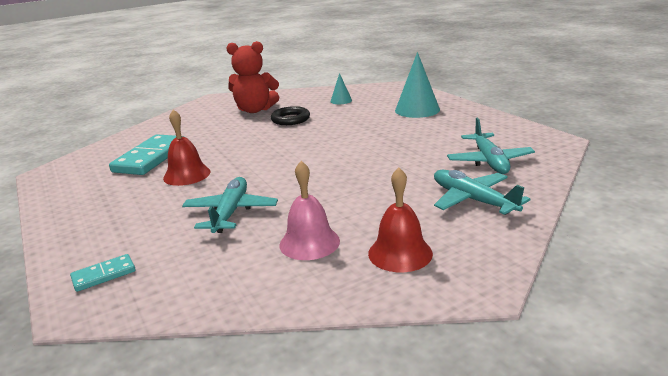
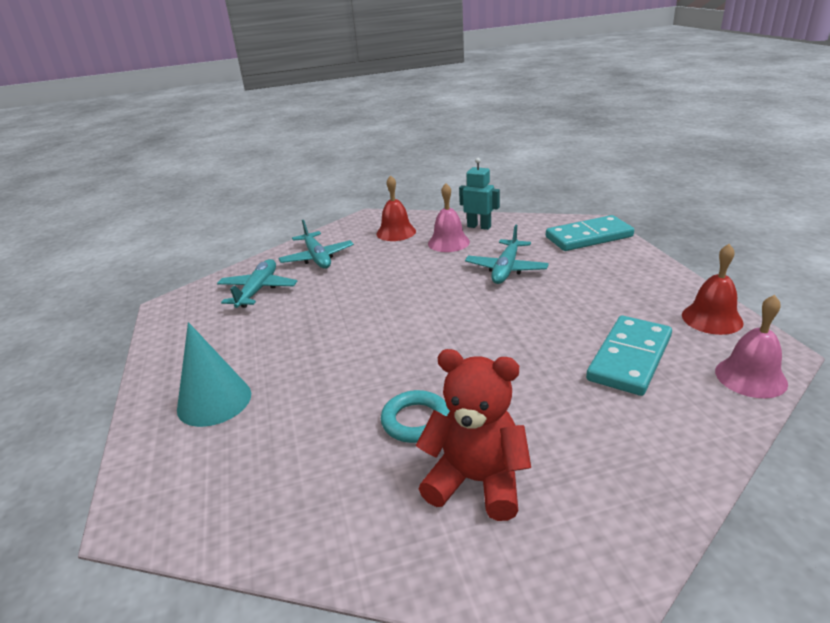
camera: 165 degrees left, 5 degrees up
(81, 159) = (750, 377): none -> pink bell
(104, 275) = (589, 237): turquoise domino -> turquoise domino, size x2.02
(187, 175) = (563, 318): red bell -> red bell (712, 318)
(268, 280) = (479, 226): none -> turquoise robot
(290, 119) = (416, 421): black ring -> turquoise ring
(341, 100) = (296, 475): turquoise cone -> none

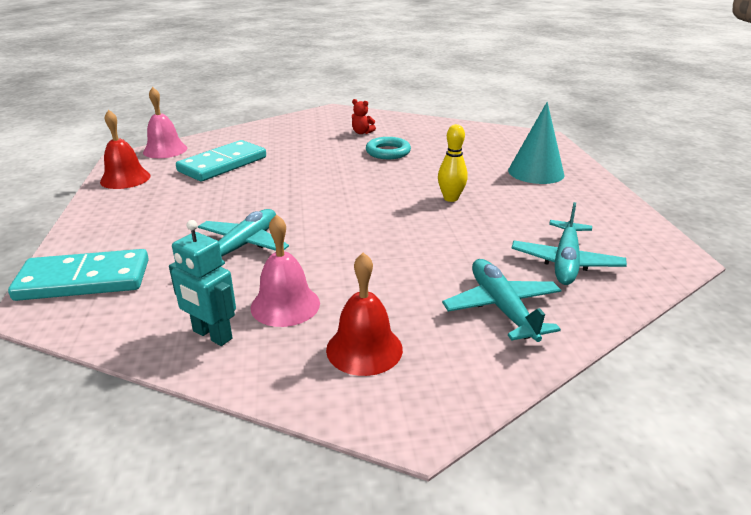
camera: 175 degrees left, 0 degrees up
(334, 341) = (451, 198): none -> yellow bowling pin
(476, 481) = (362, 132): red teddy bear -> red teddy bear, size x0.44

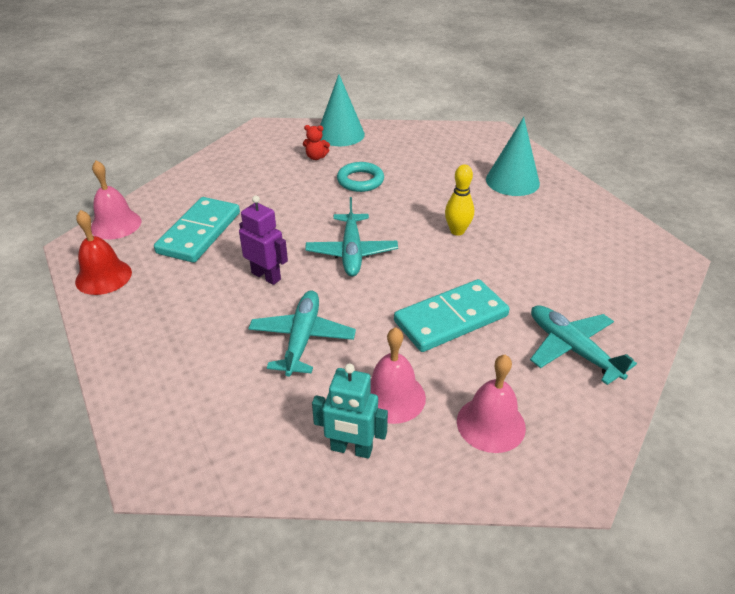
camera: 20 degrees left, 10 degrees up
(84, 280) = (173, 422): turquoise domino -> turquoise domino (451, 318)
(250, 200) = (266, 276): none -> purple robot
(364, 349) = (491, 424): red bell -> pink bell
(396, 121) = (340, 134): none -> turquoise cone
(565, 262) = (593, 285): turquoise plane -> turquoise plane (351, 252)

